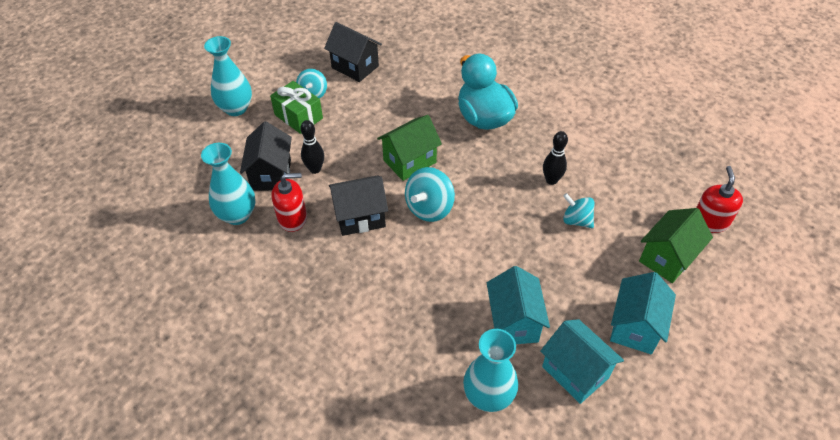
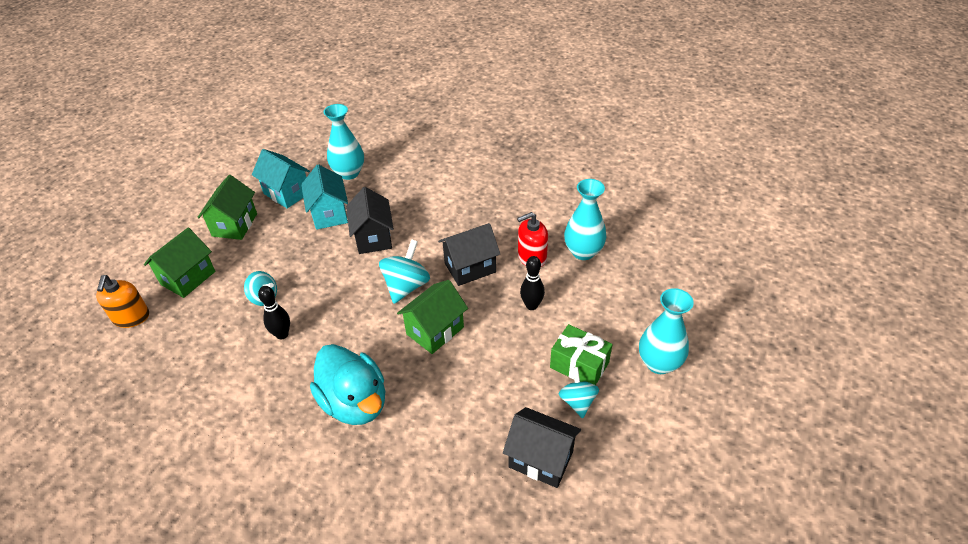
camera: 170 degrees right, 5 degrees down
(271, 174) = (573, 293): black house -> black house (373, 238)
(635, 327) = (235, 225): turquoise house -> green house
(710, 222) = (131, 317): red soap dispenser -> orange soap dispenser

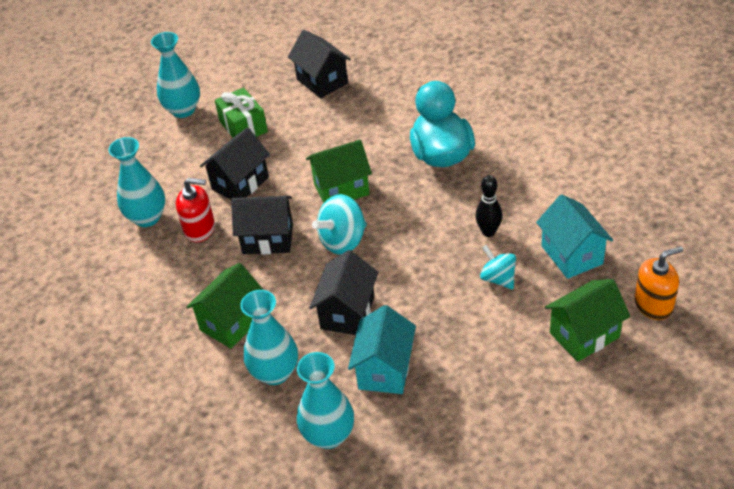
camera: 150 degrees left, 0 degrees up
(131, 317) = (653, 305): orange soap dispenser -> orange soap dispenser turned 45 degrees clockwise
(235, 225) = (514, 399): green house -> green house (232, 322)
(287, 193) = (429, 430): turquoise house -> turquoise house (572, 255)
(402, 190) = (275, 372): none -> turquoise vase
(531, 305) = (240, 183): black bowling pin -> black house
(577, 401) = (267, 105): turquoise spinning top -> none

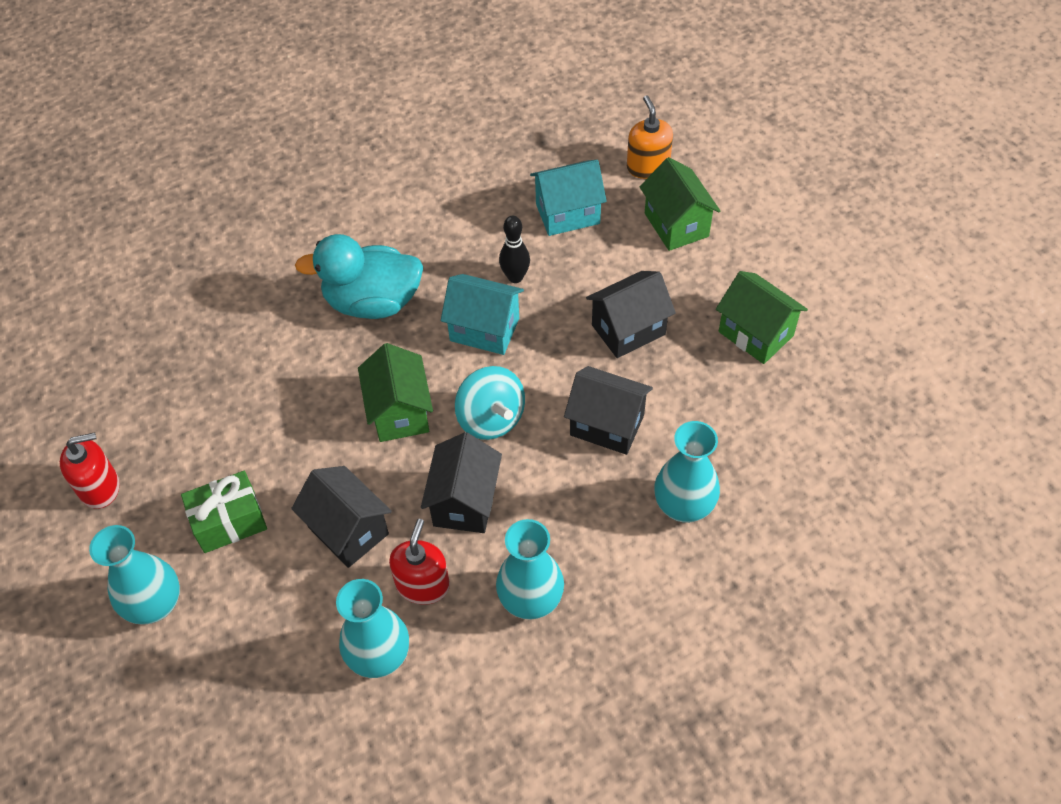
camera: 85 degrees left, 10 degrees up
(232, 322) = (598, 550): green house -> green house (755, 334)
(264, 66) = (100, 487): none -> red soap dispenser
(322, 81) = (172, 415): black house -> black house (628, 330)
(328, 435) = (776, 459): turquoise vase -> turquoise vase (530, 600)
(385, 369) = (695, 398): turquoise house -> turquoise house (484, 329)
(498, 278) = (586, 280): turquoise spinning top -> none

